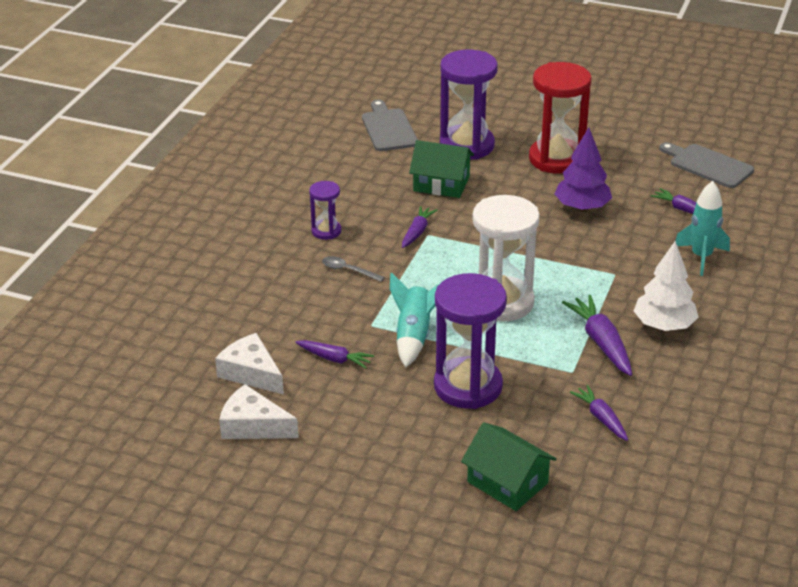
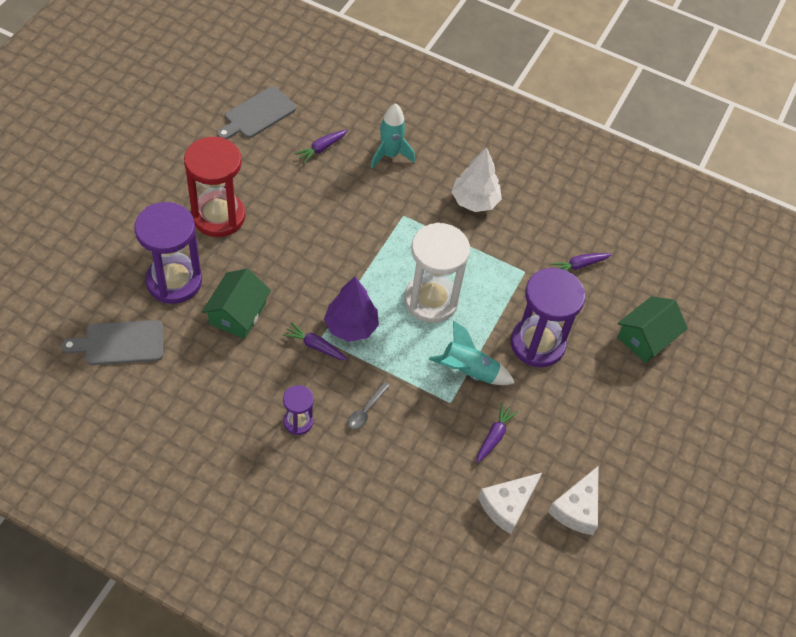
camera: 90 degrees left, 20 degrees up
(582, 207) = (302, 215): purple tree -> purple tree (351, 326)
(601, 343) = (491, 245): purple carrot -> none

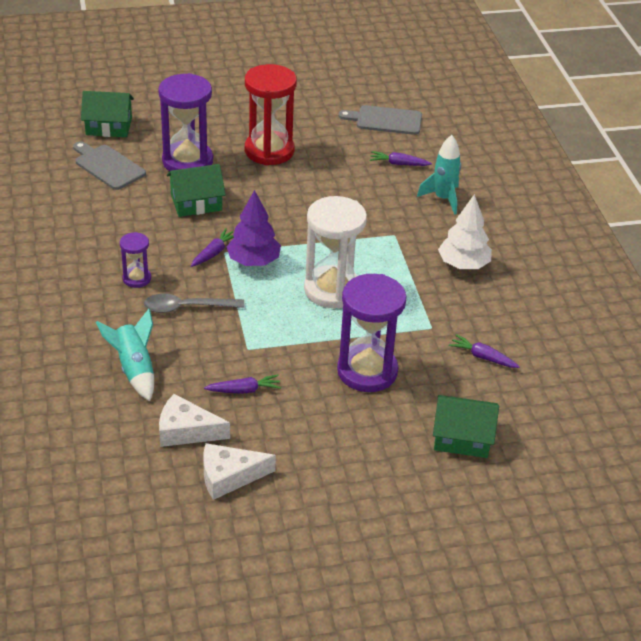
camera: 55 degrees right, 15 degrees down
(60, 304) = (109, 126): none -> green house
(315, 346) = (213, 253): purple carrot -> purple carrot turned 45 degrees clockwise
(366, 410) = (186, 307): grey spoon -> grey spoon, size x1.57
(468, 371) = (289, 344): turquoise rocket -> turquoise rocket (134, 369)

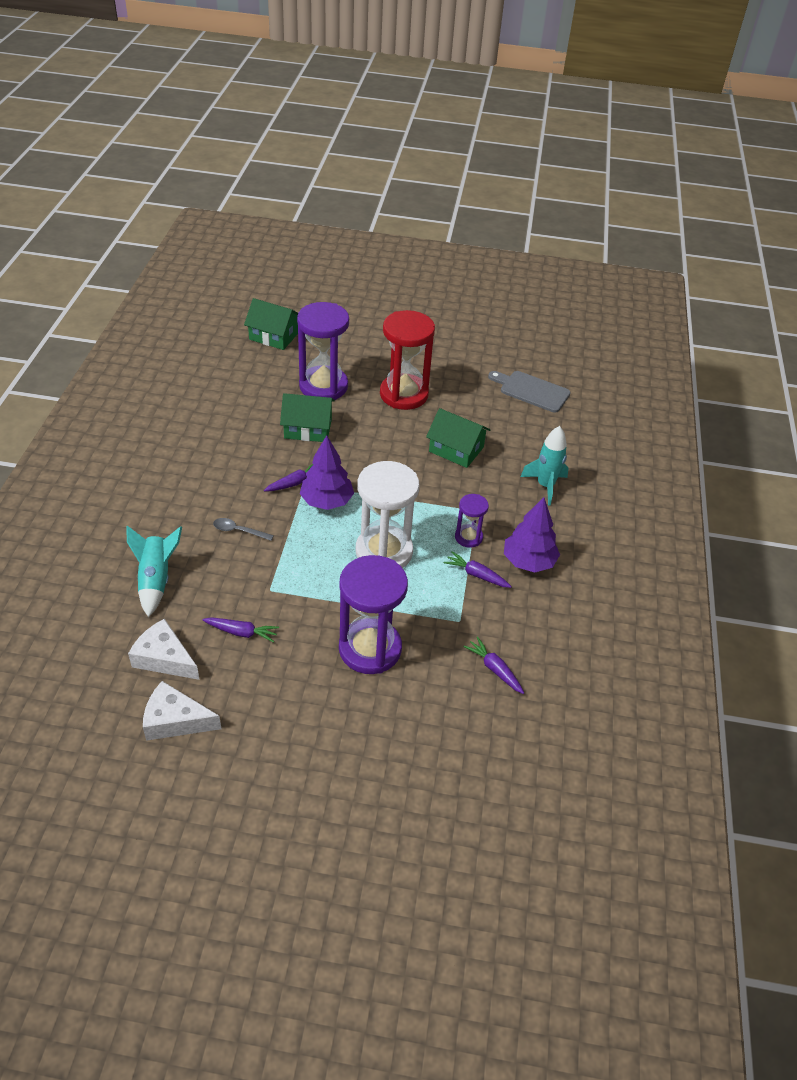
camera: 20 degrees right, 5 degrees up
(108, 166) = (251, 373): grey cutting board -> none
(137, 278) = (211, 489): purple hourglass -> purple hourglass (468, 537)
(186, 307) = (238, 531): grey spoon -> grey spoon, size x0.64
(399, 164) = (521, 438): purple carrot -> purple carrot (477, 575)
(462, 437) = (425, 753): green house -> green house (456, 449)
(463, 264) = (528, 561): white tree -> purple tree

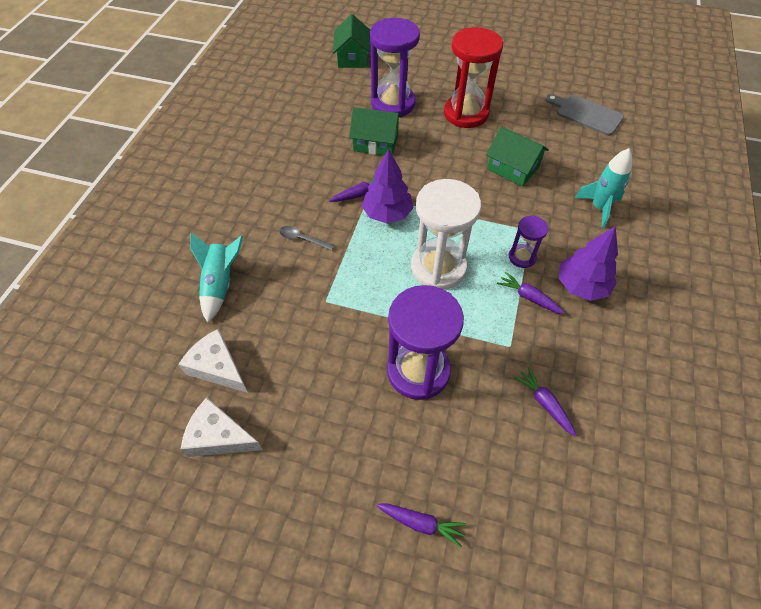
camera: 10 degrees right, 10 degrees up
(241, 632) = (294, 344): purple carrot -> purple carrot (420, 523)
(274, 336) = (352, 57): green house -> green house turned 60 degrees clockwise

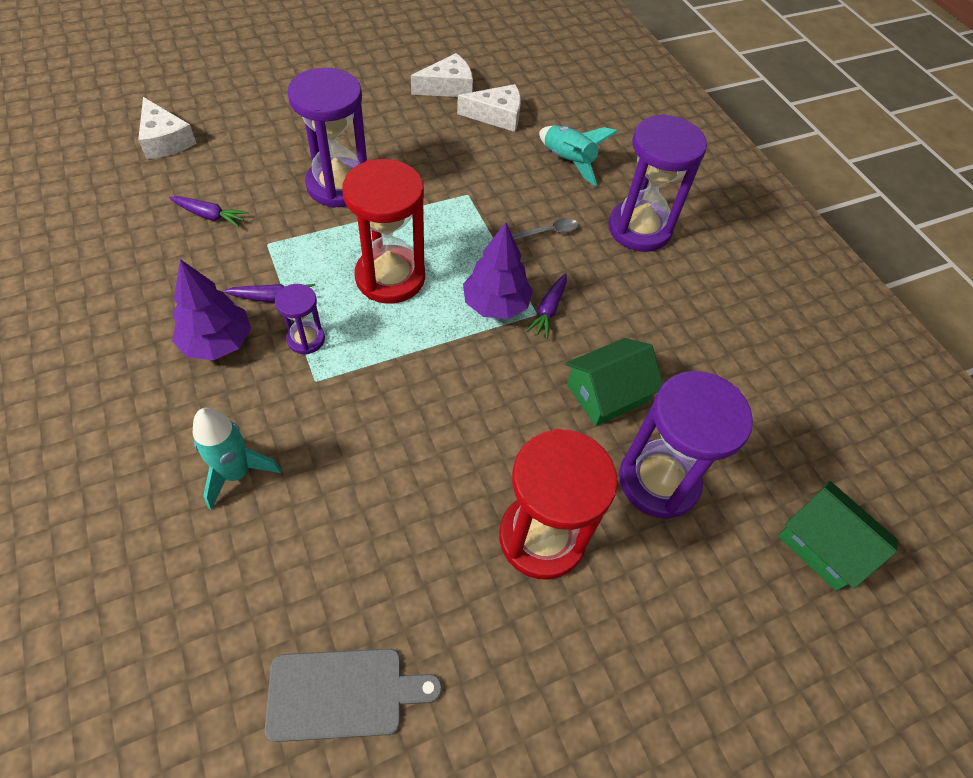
camera: 135 degrees right, 0 degrees up
(243, 207) = (639, 229): none -> purple hourglass
(420, 523) = (268, 109): purple carrot -> none
(438, 268) = (390, 277): white hourglass -> red hourglass
(513, 168) = (397, 469): green house -> none
(552, 541) = (165, 140): none -> white cheese

